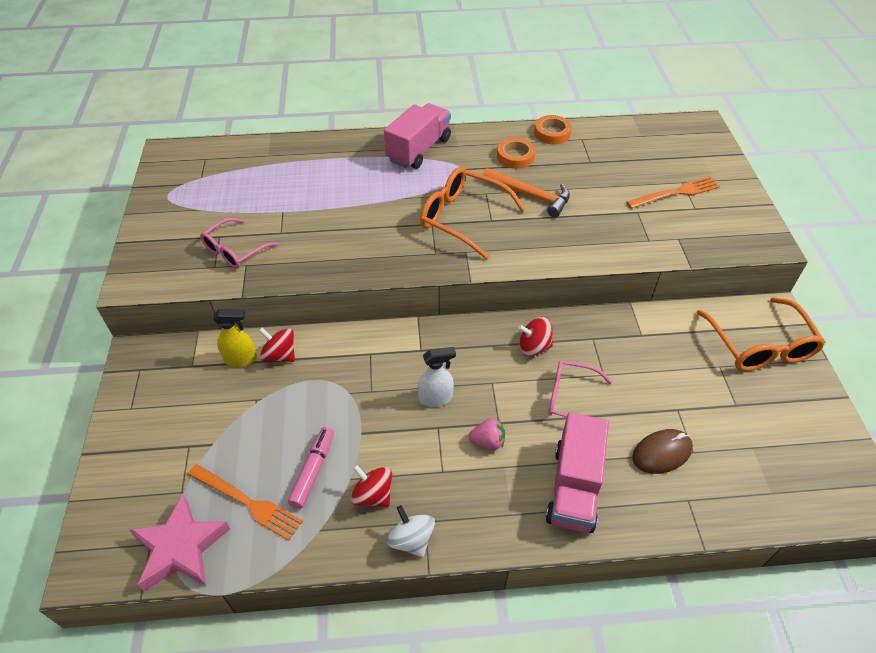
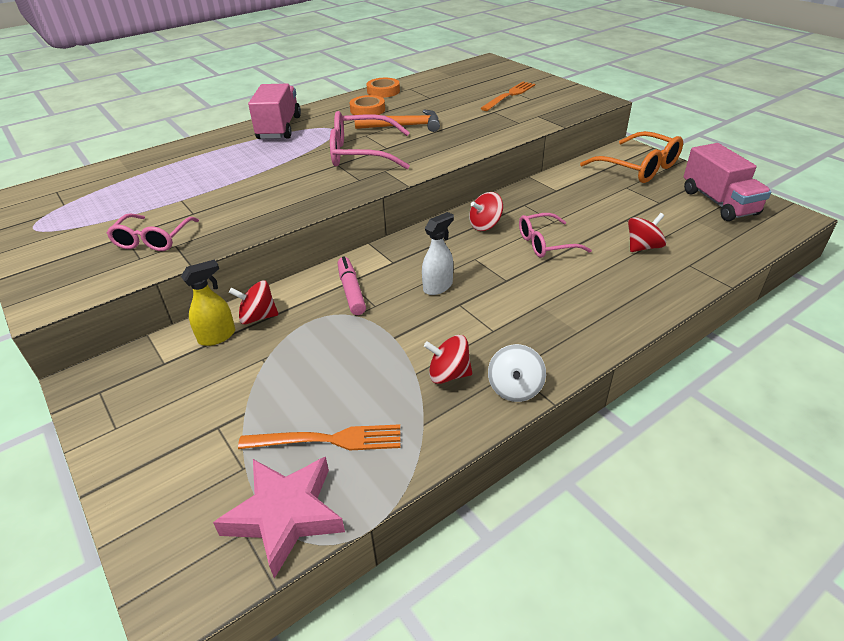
camera: 30 degrees left, 10 degrees down
(313, 470) = (373, 384): pink marker -> pink marker (351, 291)
(411, 539) = (515, 388): white spinning top -> white spinning top turned 105 degrees counterclockwise
(463, 218) = (361, 153): orange glasses -> pink glasses
(488, 441) = (510, 295): pink strawberry -> none
(574, 487) = (605, 293): pink truck -> pink truck (718, 202)
(661, 453) = (643, 247): brown mouse -> red spinning top

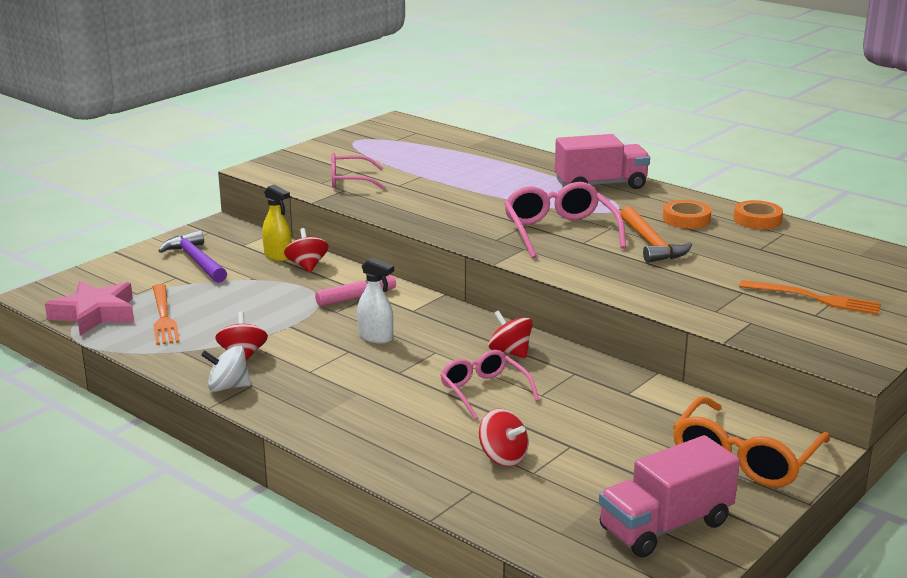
camera: 75 degrees right, 15 degrees down
(181, 406) = (196, 260): none -> purple hammer

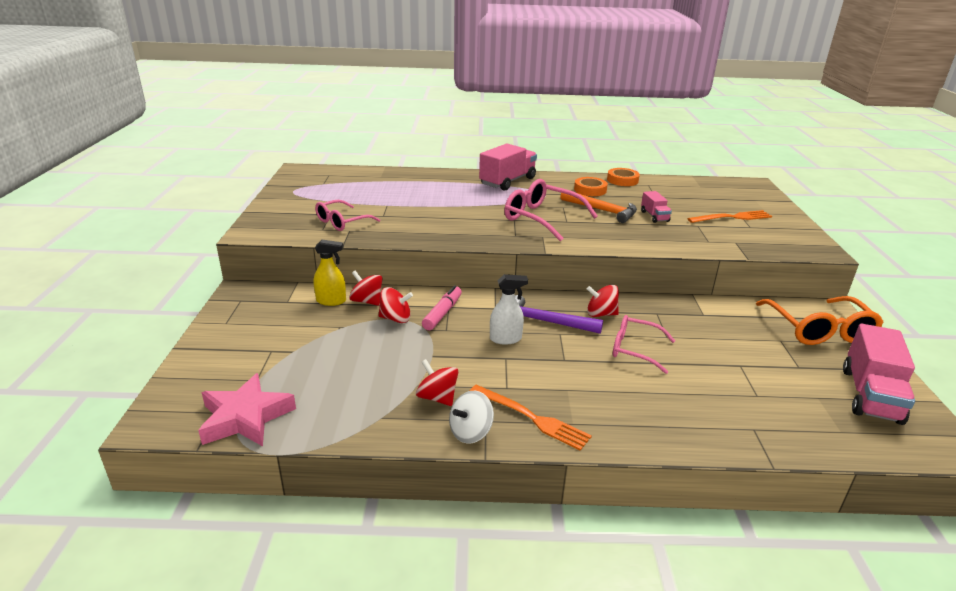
camera: 40 degrees left, 5 degrees up
(163, 317) = (316, 392): orange fork -> orange fork (531, 418)
(196, 260) = (267, 329): purple hammer -> purple hammer (546, 322)
(503, 457) = (725, 393): red spinning top -> red spinning top (395, 318)
(706, 267) = (654, 216): none -> pink truck

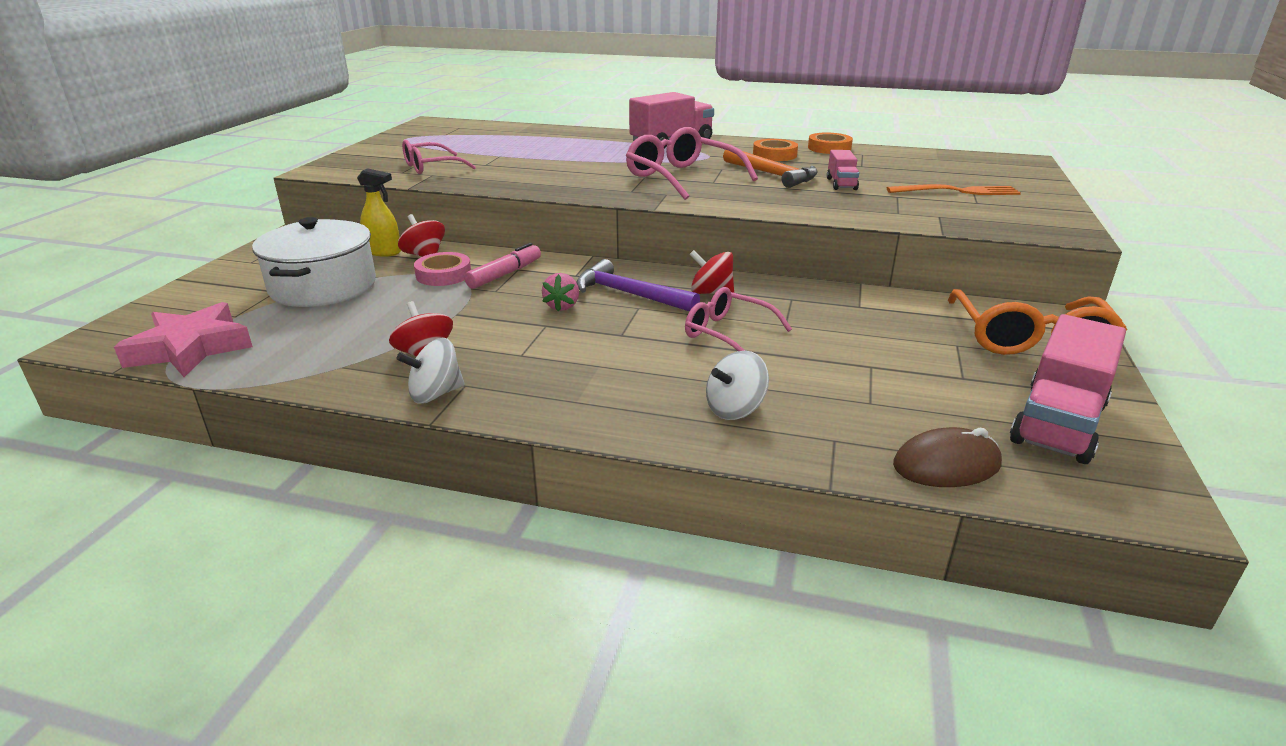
camera: 15 degrees right, 0 degrees up
(308, 341) = (323, 286): none -> white pot
(395, 318) = (443, 274): red spinning top -> pink tape
(506, 339) = (562, 306): white spray bottle -> pink strawberry
(531, 418) = (526, 389): orange fork -> none
(679, 414) = (735, 409): none -> white spinning top
(828, 438) = (946, 465): none -> brown mouse

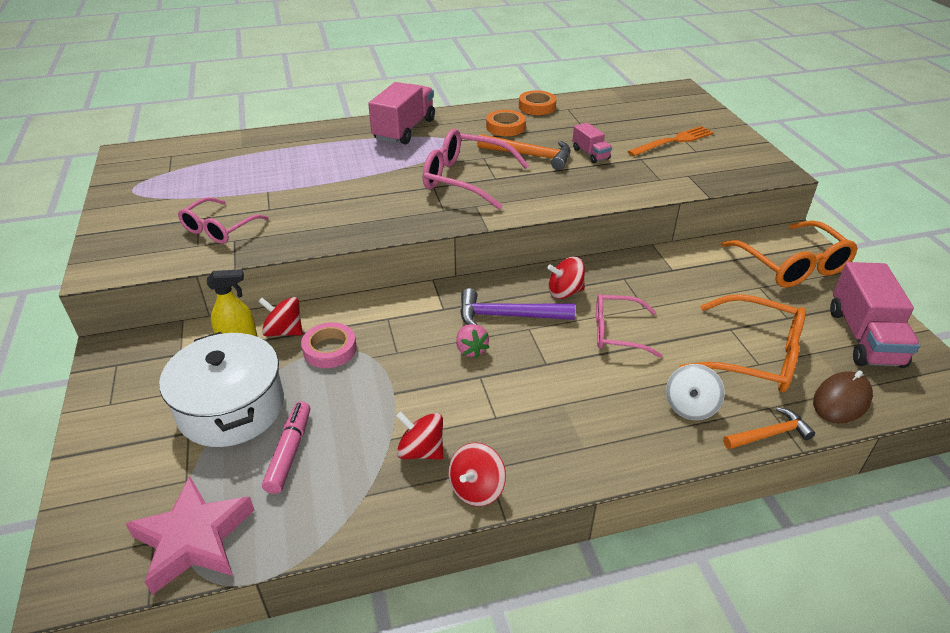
camera: 30 degrees left, 10 degrees up
(435, 394) = (476, 489): white spinning top -> red spinning top
(505, 274) = (384, 329): pink marker -> pink marker (289, 452)
(804, 461) = (770, 434): none -> orange hammer
(872, 395) = (754, 356): none -> orange glasses

